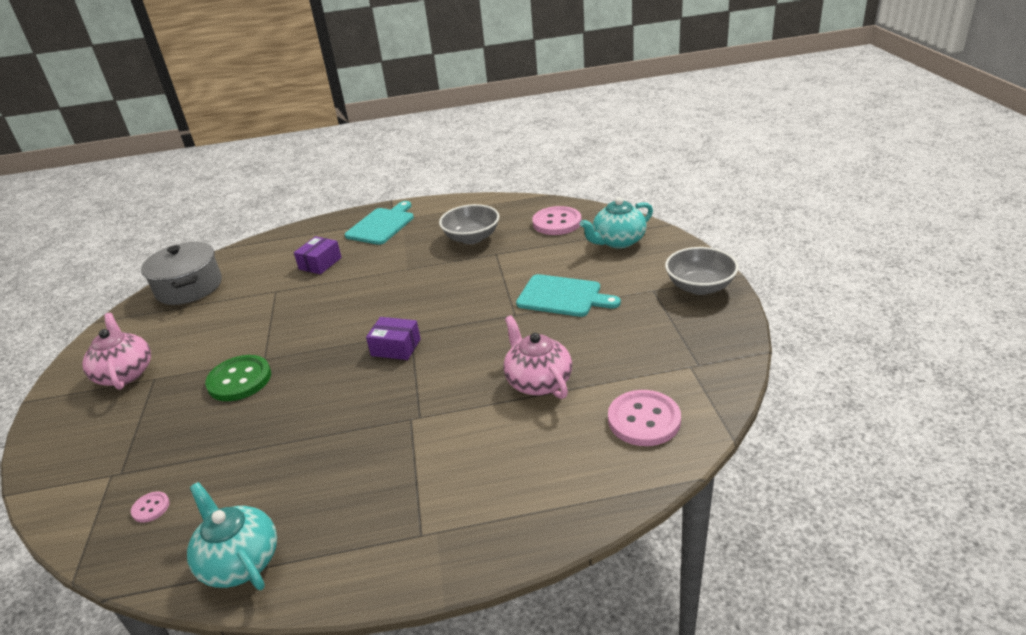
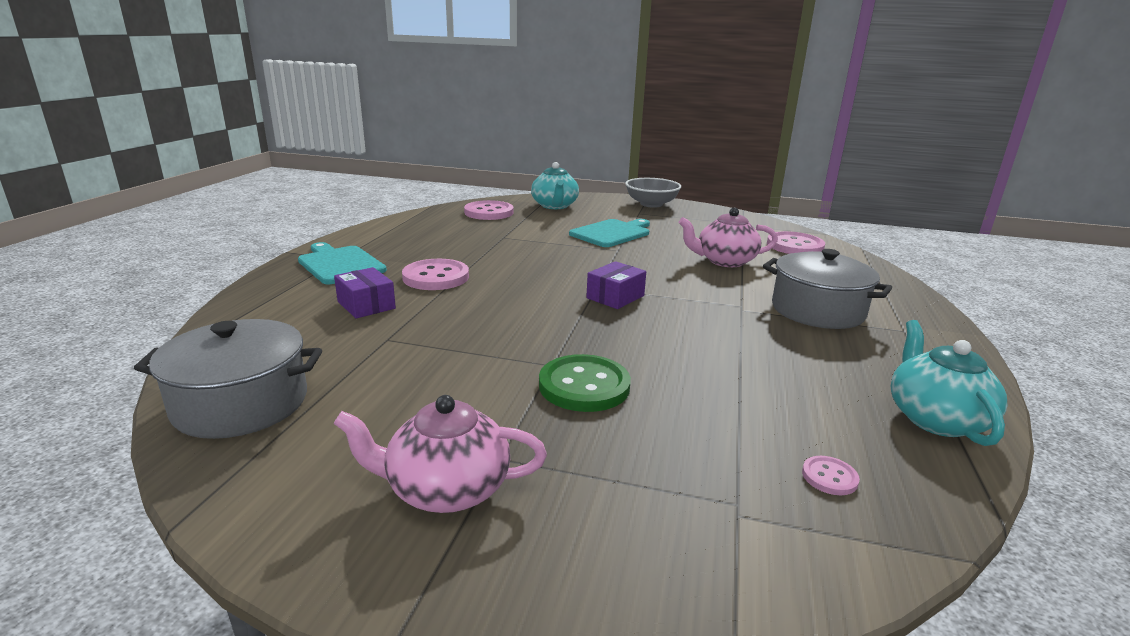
camera: 70 degrees left, 10 degrees down
(240, 561) = (935, 419): turquoise teapot -> turquoise teapot turned 105 degrees clockwise
(383, 264) = (436, 277): none -> pink button
(437, 466) = (817, 310): none -> grey pot
(471, 238) = (455, 238): grey bowl -> none

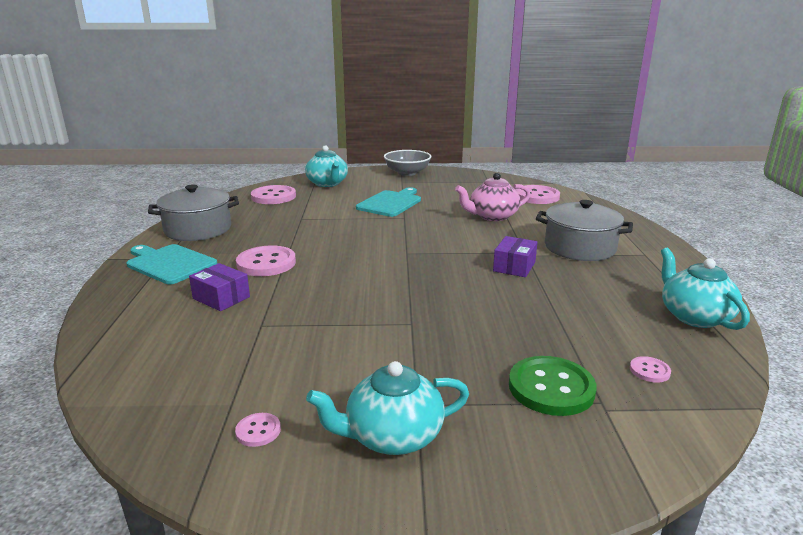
camera: 15 degrees left, 0 degrees up
(241, 403) = (171, 403): grey pot -> grey pot (198, 229)
(305, 451) = (258, 431): none -> pink button
(446, 489) = (392, 436): pink teapot -> turquoise teapot
(584, 386) = (446, 336): green button -> green button (551, 388)
(615, 297) = (426, 259): purple box -> purple box (514, 266)

